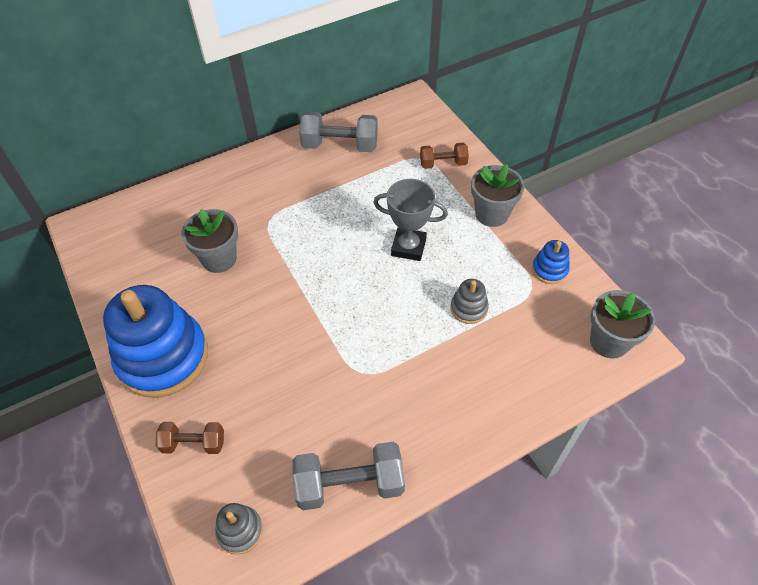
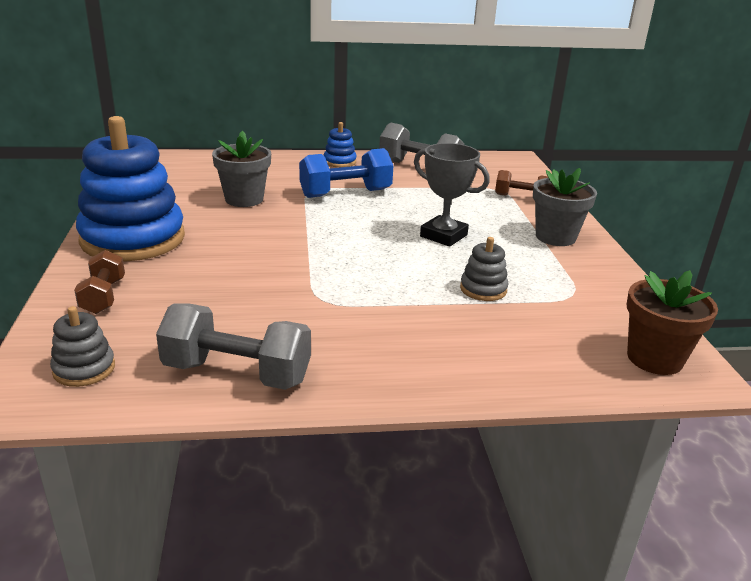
camera: 20 degrees right, 25 degrees down
(194, 443) = (103, 296): brown dumbbell -> brown dumbbell turned 60 degrees clockwise
(299, 214) = (345, 193): none -> blue dumbbell
(549, 270) = (603, 287): blue stacking toy -> blue stacking toy (339, 162)
(609, 341) = (654, 358): grey flower pot -> brown flower pot

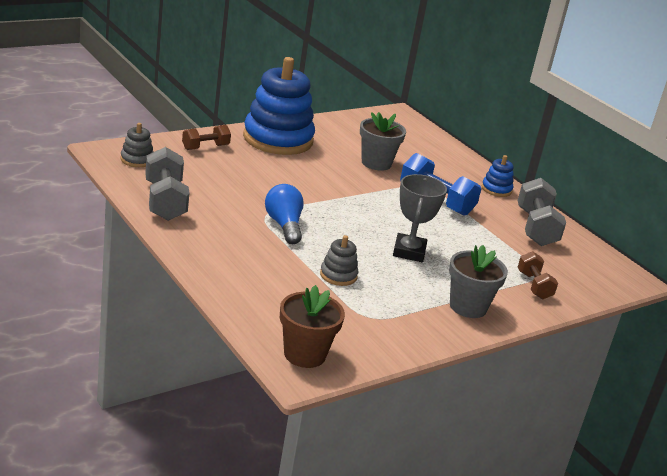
camera: 60 degrees right, 0 degrees up
(355, 293) = (284, 225): none -> blue light bulb

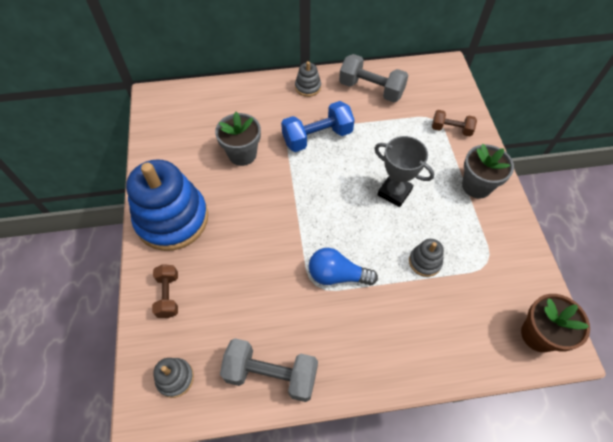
camera: 60 degrees left, 30 degrees up
(496, 189) = (308, 87): blue stacking toy -> grey stacking toy

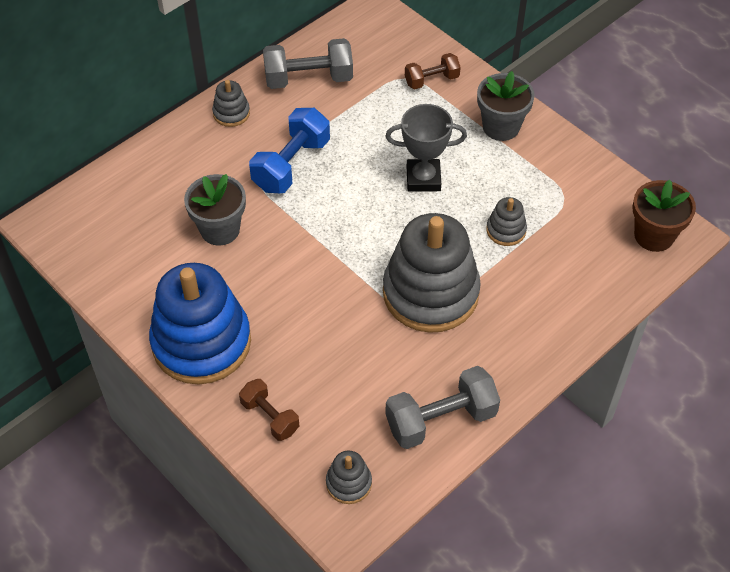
camera: 35 degrees left, 5 degrees down
(337, 275) = (430, 293): blue light bulb -> grey stacking toy

